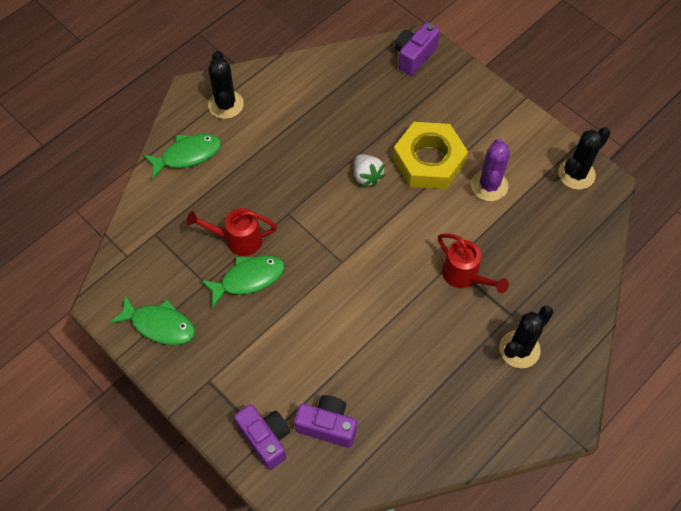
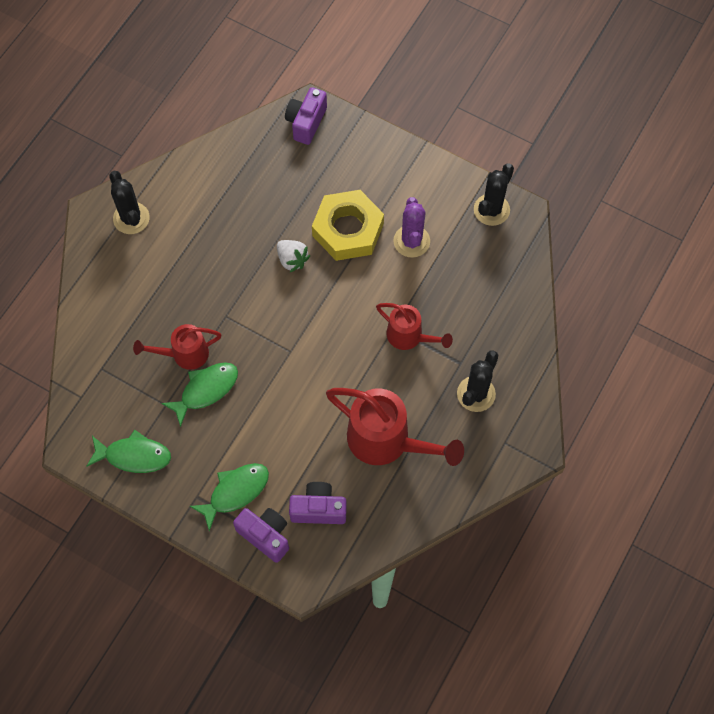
camera: 15 degrees left, 5 degrees up
(187, 155) = (108, 280): green fish -> green fish (235, 492)
(415, 374) = (387, 441): none -> red watering can

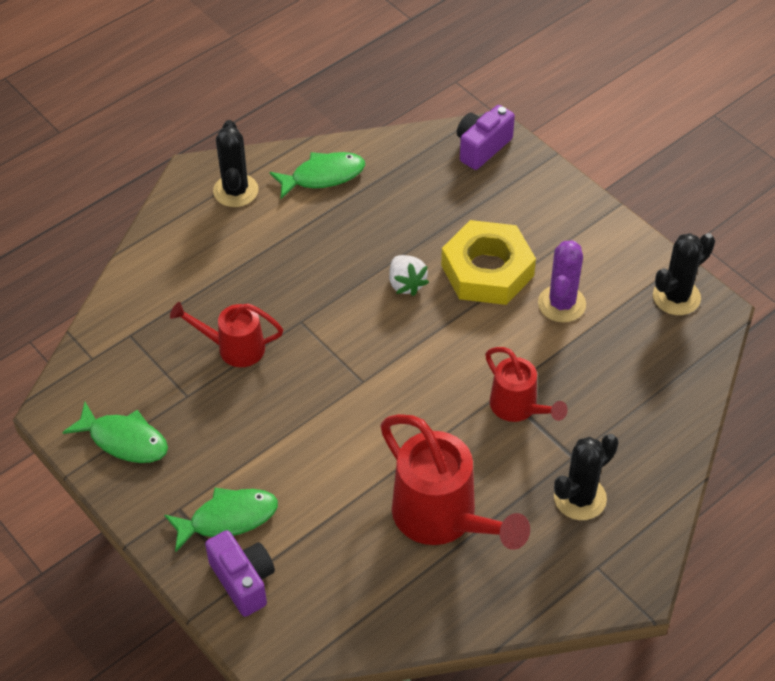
camera: 20 degrees right, 15 degrees down
(206, 390) = (242, 394): green fish -> green fish (323, 176)
(318, 509) = (323, 571): purple camera -> none

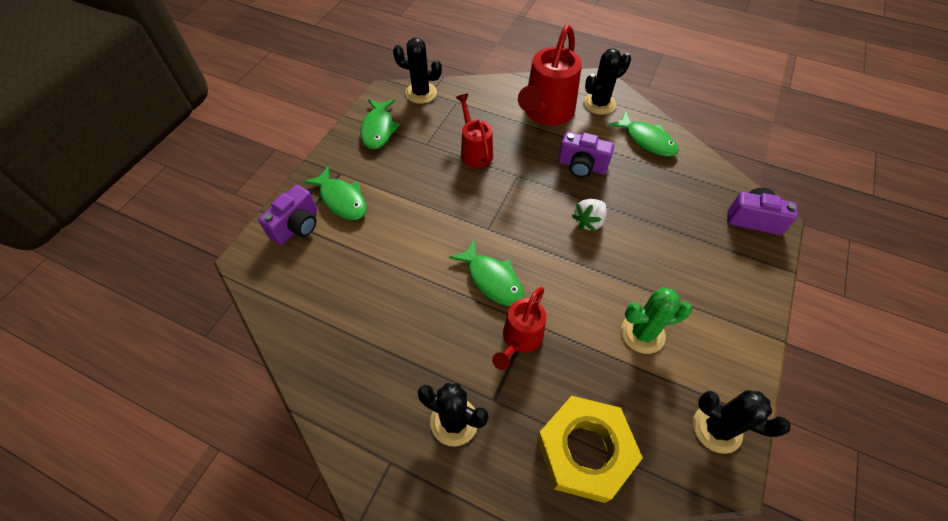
camera: 65 degrees right, 5 degrees up
(85, 368) = (421, 93): none -> black cactus
(324, 254) = (581, 166): none -> purple camera
(433, 403) = (492, 279): none -> green fish
(443, 518) = (392, 325): red watering can -> red watering can (546, 113)
(487, 270) = (638, 267): yellow nut -> yellow nut (585, 450)
(561, 304) = (642, 333): purple cactus -> green cactus

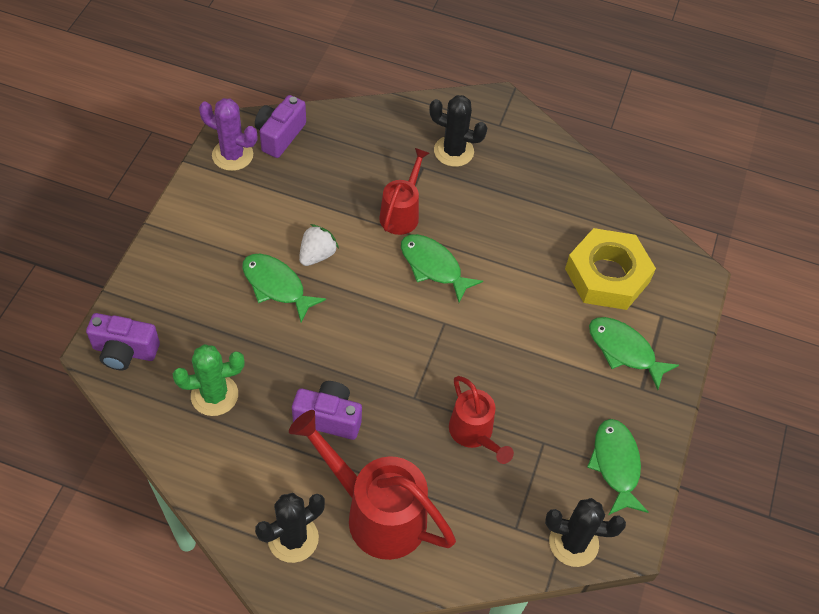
camera: 170 degrees right, 0 degrees up
(297, 226) = (662, 314): purple camera -> purple camera (280, 135)
(546, 113) = (376, 513): red watering can -> red watering can turned 75 degrees counterclockwise
(585, 450) = (345, 137): yellow nut -> yellow nut (607, 275)
(589, 221) = (325, 338): white strawberry -> white strawberry (317, 255)
(642, 333) = (283, 223): green cactus -> green cactus (214, 395)
(647, 140) = (231, 468): green fish -> green fish (276, 286)
(717, 428) = (232, 155): black cactus -> purple cactus

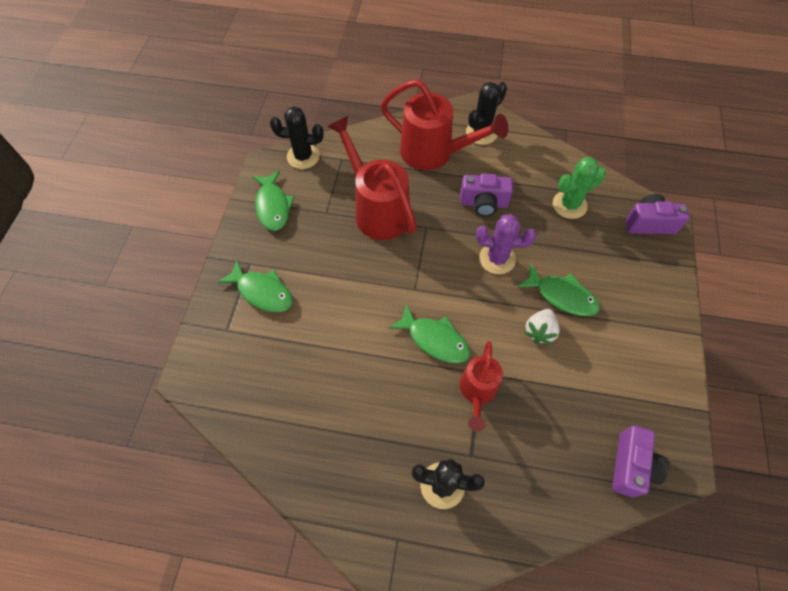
camera: 175 degrees right, 5 degrees up
(232, 155) = (665, 428): purple cactus -> purple cactus (497, 258)
(474, 434) = (377, 210): red watering can -> red watering can, size x1.69
(607, 275) = (275, 361): yellow nut -> none

